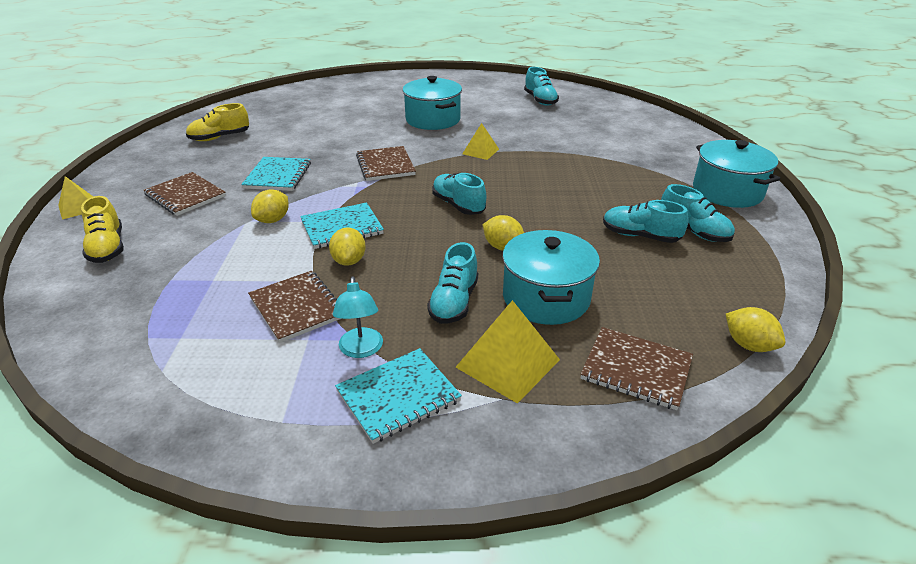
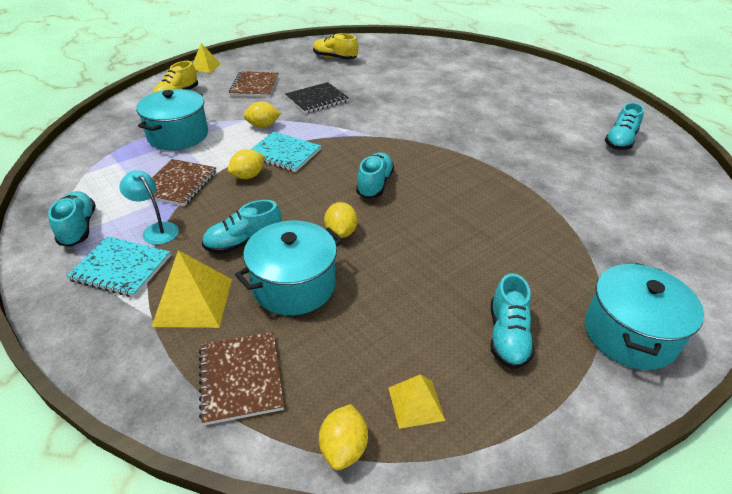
camera: 50 degrees right, 5 degrees up
(278, 176) = (317, 99): turquoise notebook -> black notebook
(361, 350) = (156, 230): turquoise lamp -> turquoise lamp turned 90 degrees clockwise
(385, 165) = (387, 128): brown notebook -> none
(433, 120) = (489, 112): turquoise pot -> turquoise pot (178, 135)
(480, 151) = (473, 155): yellow pyramid -> yellow pyramid (416, 403)
(640, 236) = (453, 302): turquoise shoe -> turquoise shoe (78, 228)

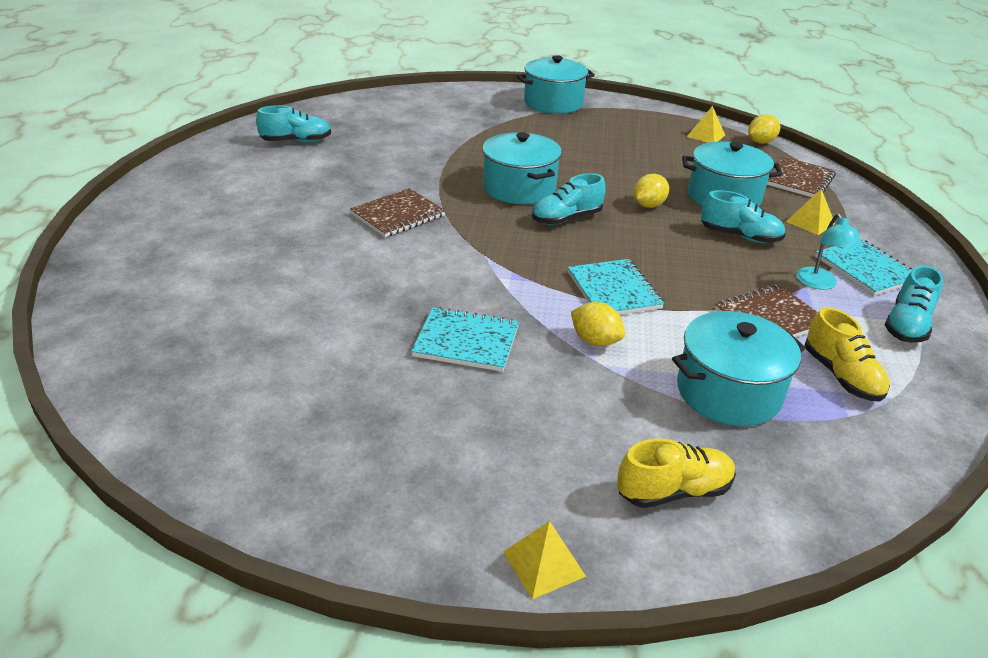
camera: 135 degrees left, 5 degrees down
(193, 302) = (810, 222): yellow pyramid -> yellow pyramid, size x0.61
(248, 176) = (682, 287): yellow lemon -> none
(254, 86) = (516, 430): brown notebook -> brown notebook (398, 215)
(317, 99) = (466, 342): black notebook -> turquoise notebook
(335, 58) = (289, 415): yellow shoe -> yellow shoe (841, 376)
(441, 190) = (519, 188): none -> turquoise pot
(507, 336) = (619, 128): turquoise shoe -> none

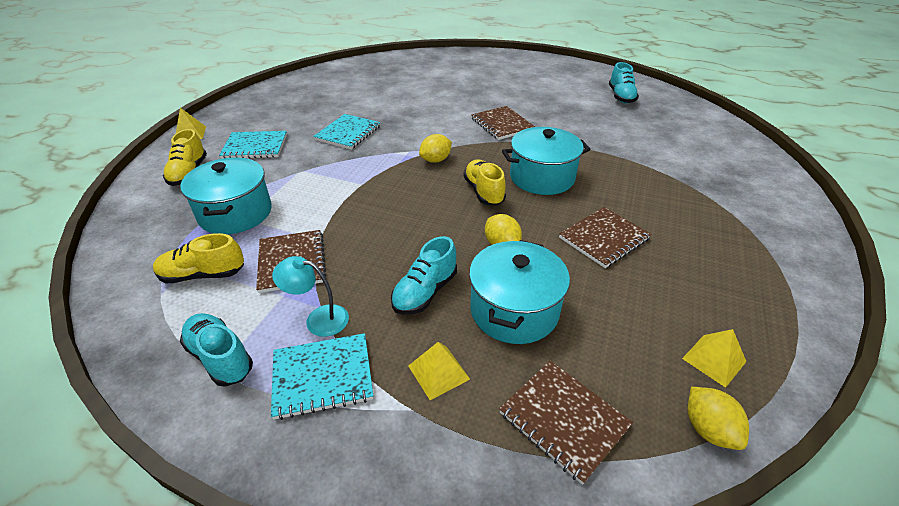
camera: 105 degrees right, 5 degrees up
(553, 103) = (776, 234): turquoise pot -> none
(566, 218) = (484, 192): turquoise shoe -> yellow shoe
(595, 341) = (320, 174): yellow lemon -> yellow lemon (435, 160)
(605, 162) = (604, 238): none -> brown notebook
(614, 290) = (371, 193): turquoise notebook -> turquoise notebook (255, 147)

